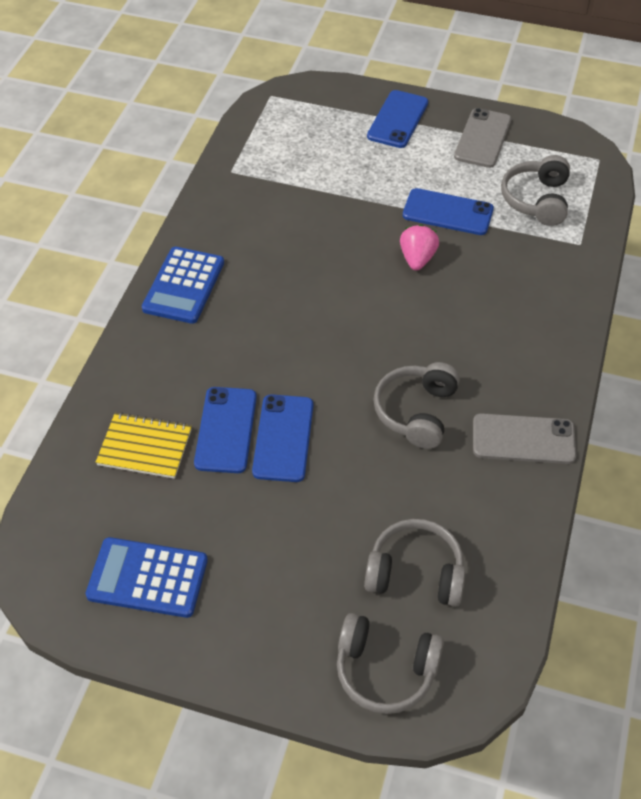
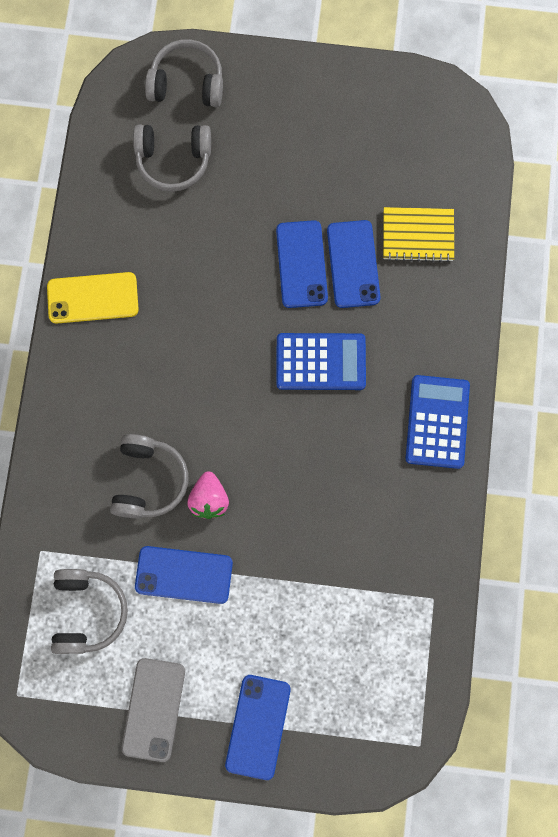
camera: 170 degrees right, 25 degrees up
(147, 578) = (379, 123): blue calculator -> blue calculator (320, 362)
(417, 412) = (189, 311): grey headphones -> grey headphones (148, 480)
(523, 439) = (93, 298): grey phone -> yellow phone

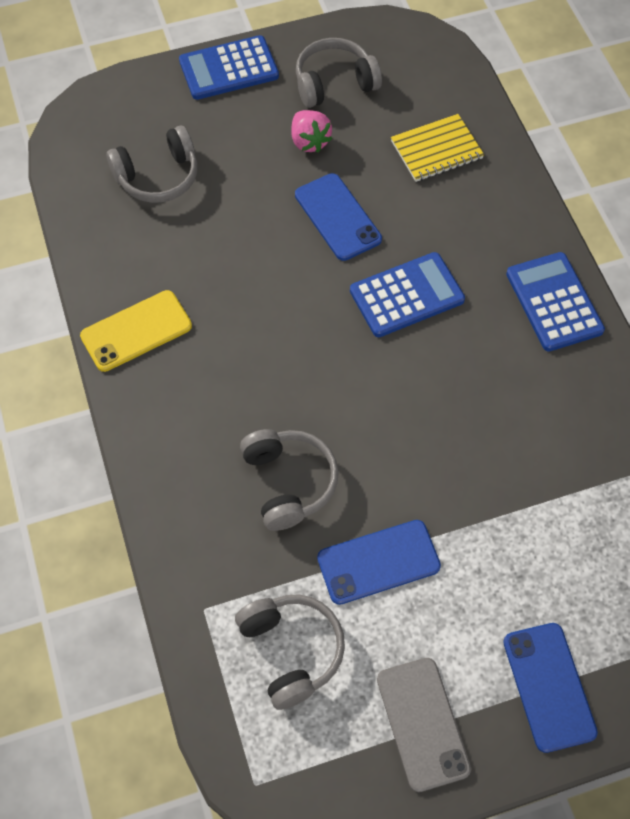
camera: 25 degrees left, 15 degrees down
(187, 83) = (137, 107): grey headphones -> grey headphones (334, 83)
(209, 499) = (364, 473): pink strawberry -> pink strawberry (309, 141)
(282, 76) = (229, 69): none -> blue calculator
(353, 264) = (388, 197): blue phone -> none

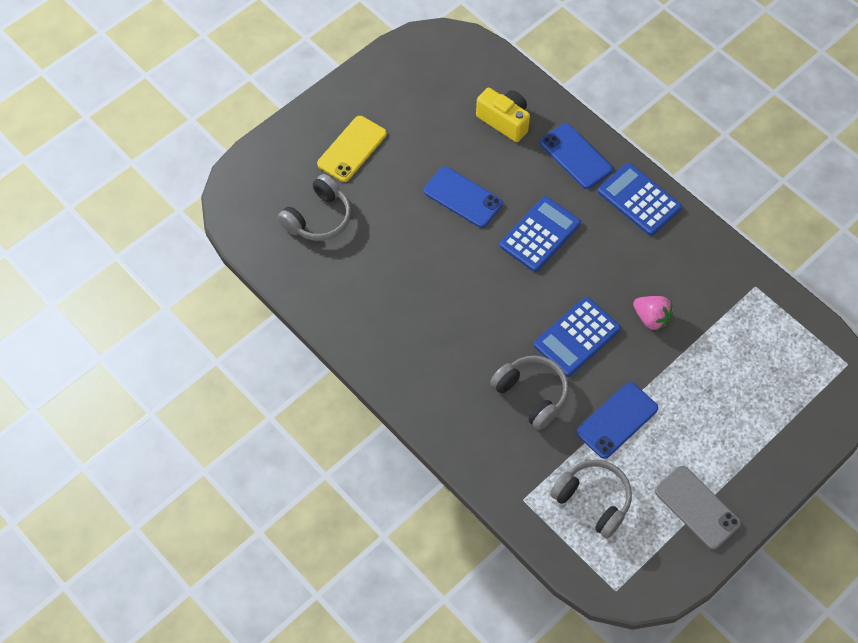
camera: 25 degrees left, 0 degrees up
(136, 331) = (369, 335): yellow phone -> yellow phone (352, 149)
(229, 69) = (322, 116): blue calculator -> blue calculator (577, 337)
(309, 141) = (412, 149): pink strawberry -> pink strawberry (651, 318)
(334, 83) = (405, 98): grey headphones -> none
(436, 150) = (504, 121): yellow notebook -> yellow camera
(549, 686) = (760, 450): blue phone -> blue phone (576, 156)

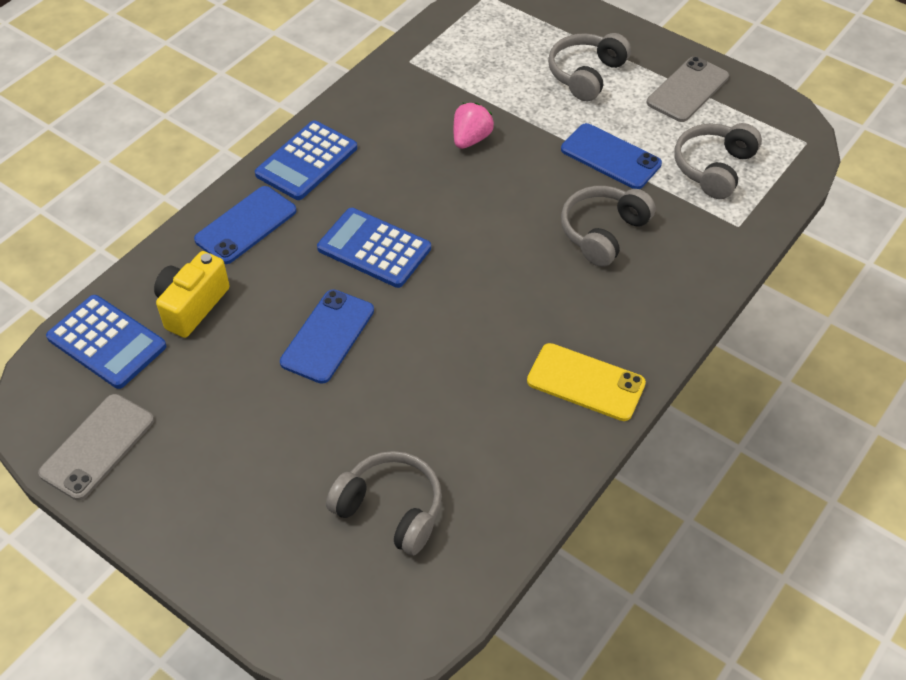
camera: 100 degrees left, 10 degrees down
(352, 149) = (256, 487): yellow phone -> yellow phone (585, 382)
(400, 69) = (97, 446): none -> grey phone
(577, 337) = (514, 200): blue calculator -> blue calculator (107, 342)
(725, 425) = (586, 75): none -> grey headphones

